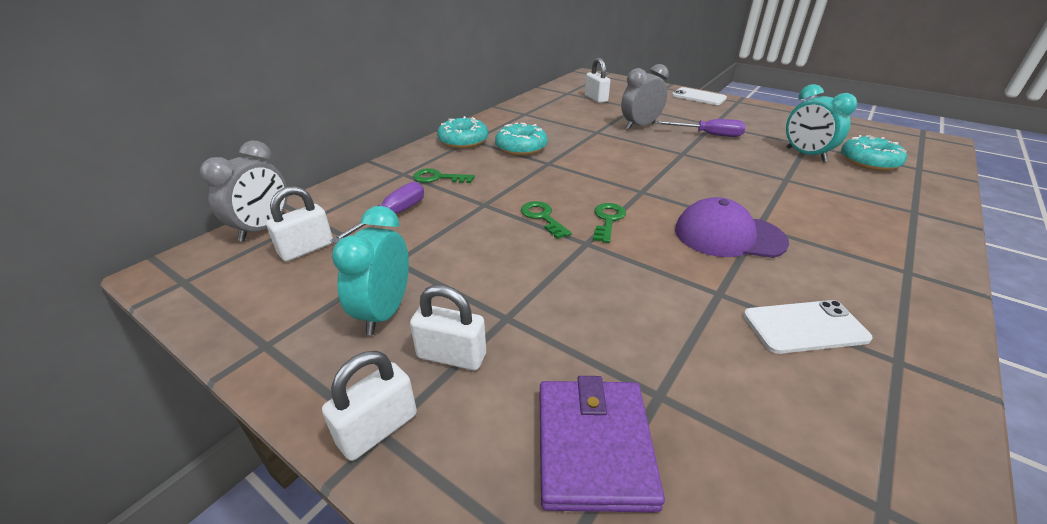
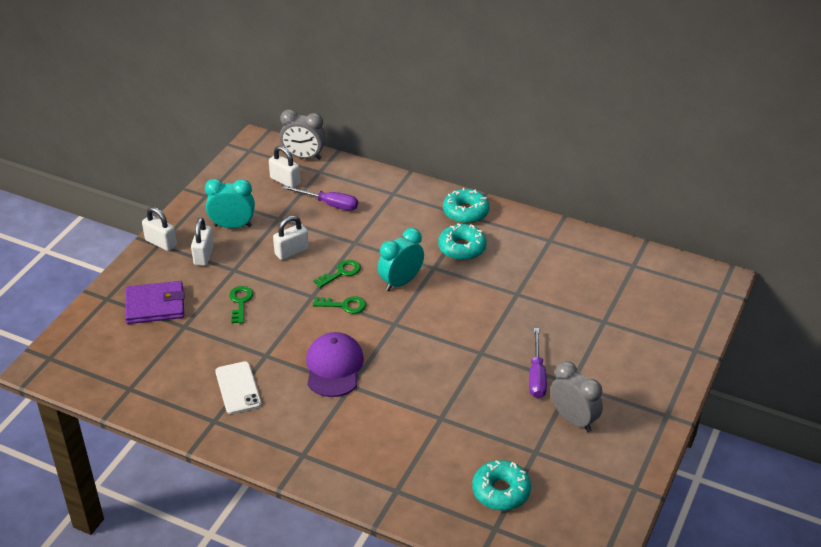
camera: 80 degrees right, 5 degrees up
(438, 178) = (390, 212): green key -> green key (240, 302)
(596, 99) = (621, 289): white padlock -> white padlock (291, 252)
(640, 126) = (544, 325): grey clock -> grey clock (573, 420)
(698, 97) = (668, 379): white phone -> none
(805, 155) = (504, 444): turquoise clock -> turquoise clock (401, 282)

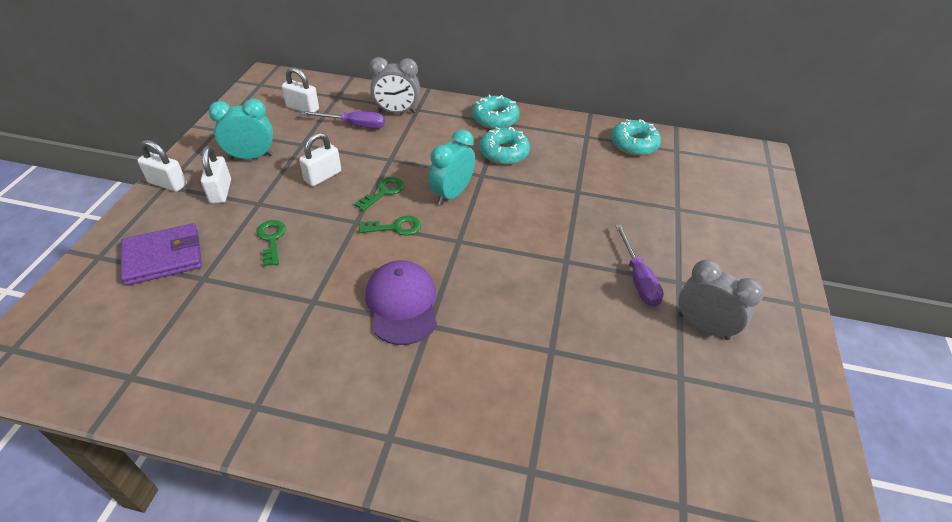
camera: 15 degrees left, 5 degrees up
(238, 388) = (283, 351): white phone -> none
(304, 157) = (318, 85): grey clock -> grey clock (396, 112)
(501, 491) = (665, 444): turquoise donut -> turquoise donut (633, 144)

